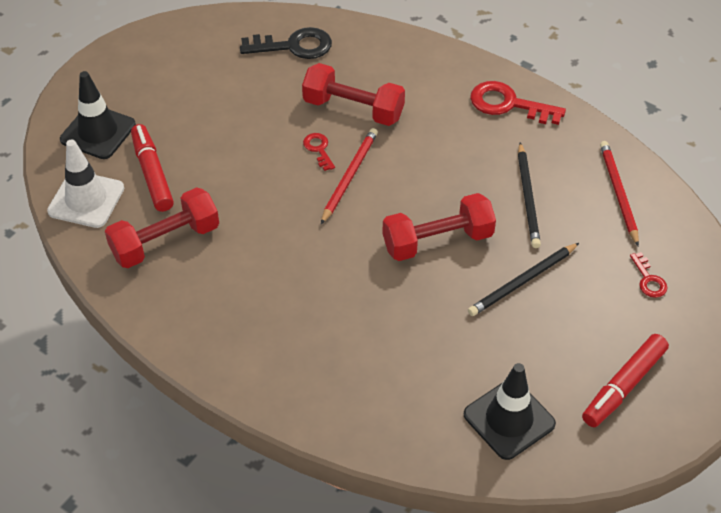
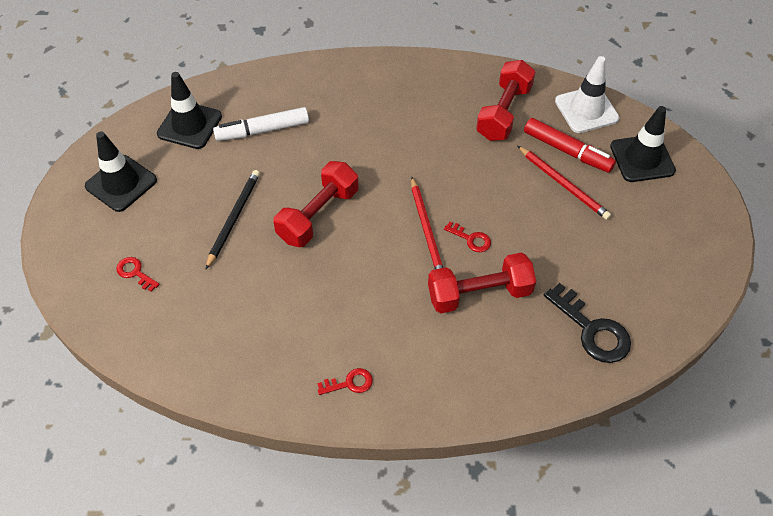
camera: 145 degrees right, 5 degrees up
(294, 46) = (592, 330): black key -> black key turned 90 degrees counterclockwise
(429, 364) = (263, 130): none -> white marker
(508, 104) = (349, 383): red key -> red key, size x0.53
(528, 198) = (271, 292): black pencil -> none
(618, 193) = (196, 341): red pencil -> red pencil (563, 184)
(624, 386) = (121, 183): red marker -> black traffic cone

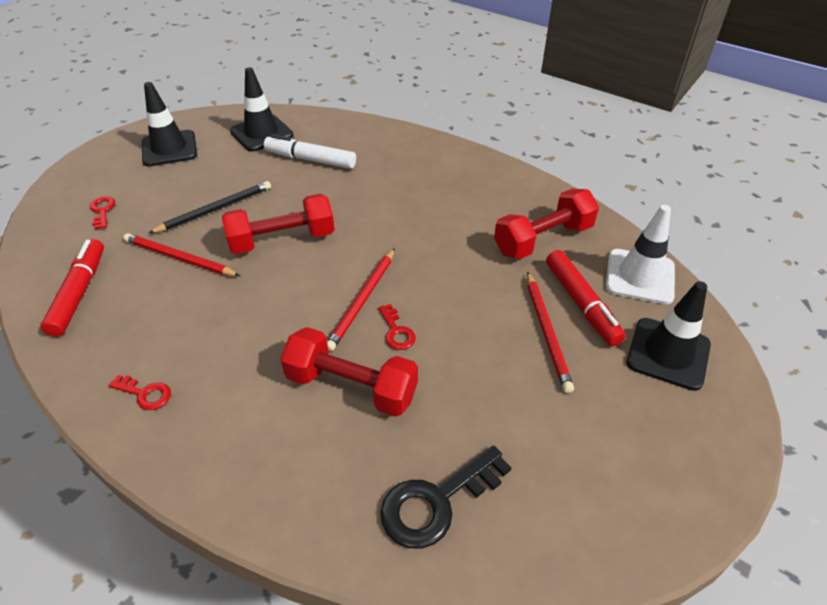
camera: 35 degrees right, 10 degrees down
(207, 348) = (79, 293): none -> red marker
(254, 275) = (179, 258): none -> red pencil
(592, 330) = (436, 501): black key -> black key turned 60 degrees clockwise

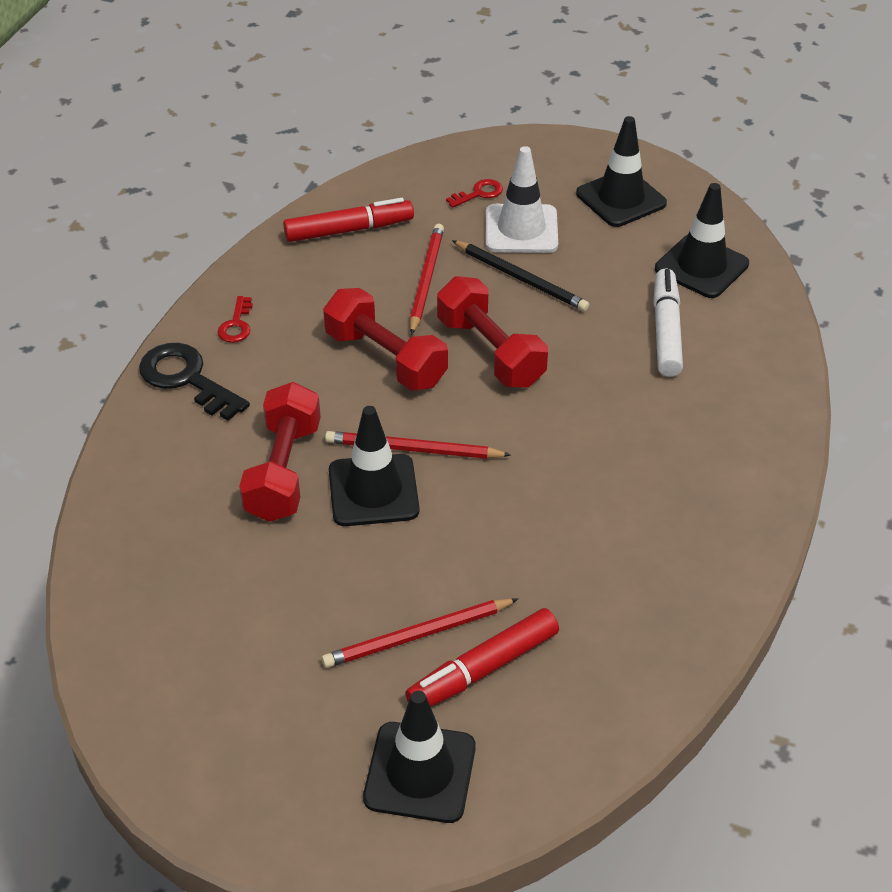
camera: 75 degrees right, 0 degrees up
(396, 331) = (373, 491): red key -> black traffic cone
(436, 501) = (160, 568): black key -> black key (187, 379)
(543, 239) = (602, 613): red dumbbell -> red dumbbell (386, 359)
(639, 276) = (565, 737): white traffic cone -> white traffic cone (521, 229)

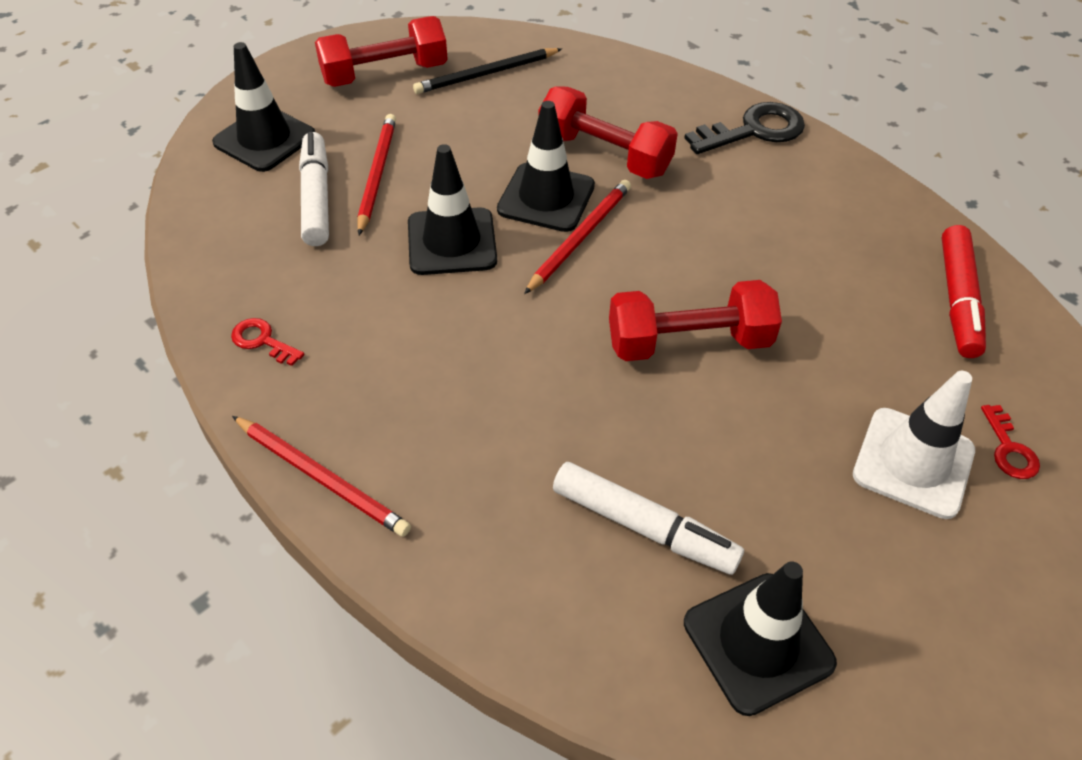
camera: 115 degrees right, 5 degrees up
(236, 325) = (818, 176): red key -> red key (262, 341)
(386, 359) = (718, 260): red dumbbell -> red dumbbell (385, 74)
(426, 280) = (838, 333): red pencil -> red pencil (322, 478)
(483, 669) = (316, 198): red marker -> white marker
(521, 278) = (808, 421): black pencil -> black pencil (486, 74)
(621, 199) = (958, 618): black traffic cone -> black traffic cone (452, 242)

